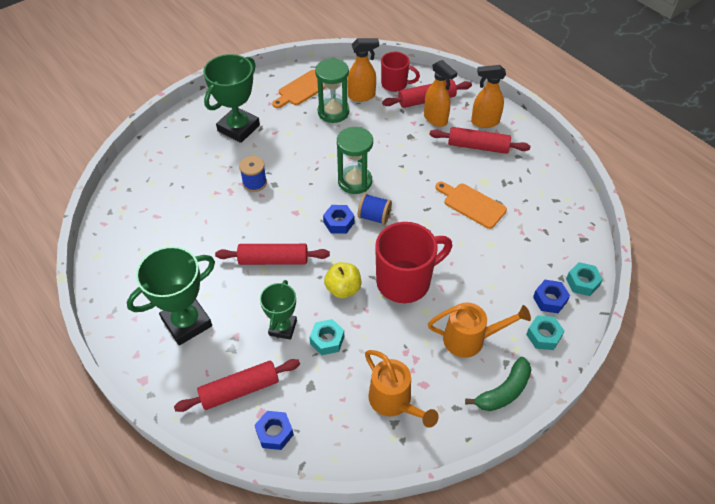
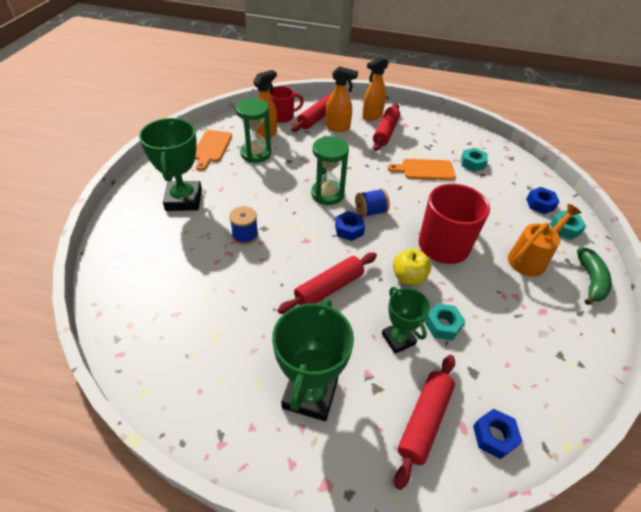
camera: 40 degrees left, 5 degrees down
(394, 402) = (542, 339): orange watering can -> none
(478, 147) = (385, 132): red rolling pin -> red rolling pin turned 45 degrees counterclockwise
(582, 282) = (543, 183): turquoise nut -> turquoise nut (472, 163)

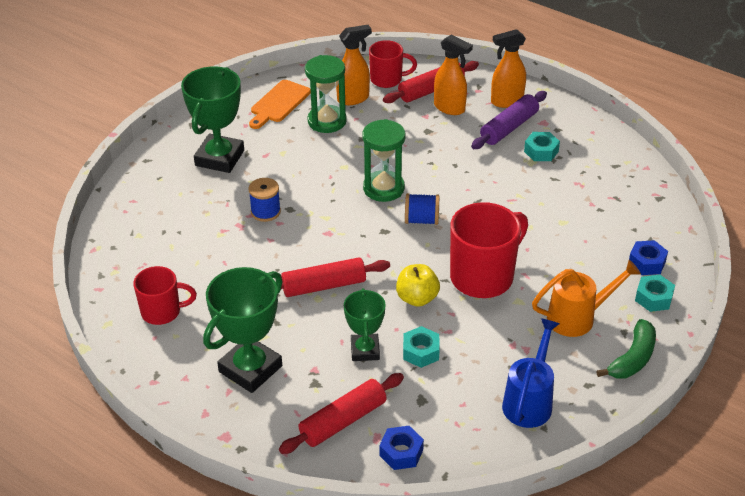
camera: 25 degrees right, 5 degrees down
(196, 359) = (162, 312): none -> red mug
(349, 230) = (383, 233): blue nut -> none
(385, 132) = (509, 128): red rolling pin -> purple rolling pin
(425, 170) = (526, 187): orange cutting board -> none
(472, 163) = (597, 193): turquoise nut -> turquoise nut (541, 151)
(552, 343) = (529, 401): none -> blue watering can

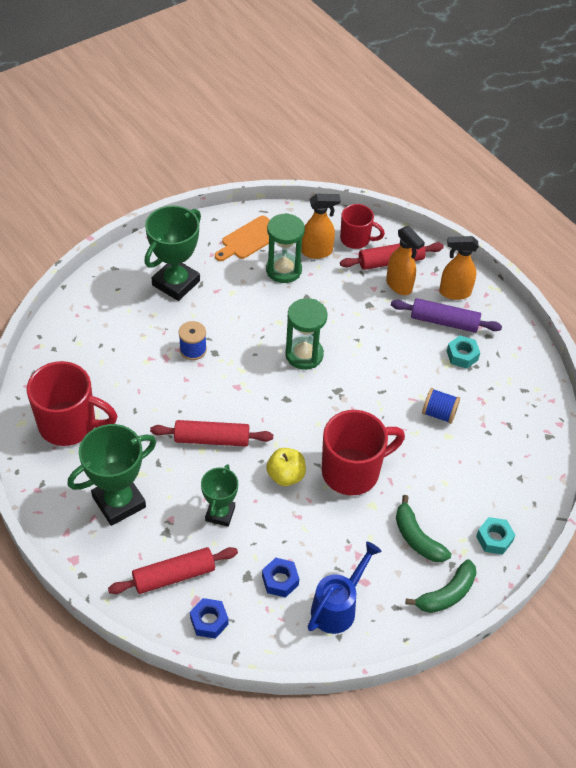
camera: 15 degrees right, 10 degrees up
(162, 312) = (69, 425): red mug -> red mug, size x1.67
(421, 220) = (323, 397): blue spool -> blue spool (439, 413)
(421, 352) = (266, 530): turquoise nut -> none
(509, 128) = (444, 322): purple rolling pin -> purple rolling pin turned 45 degrees clockwise
(578, 318) = (417, 538): orange watering can -> green banana
(646, 263) = (505, 501): blue nut -> blue nut (280, 580)

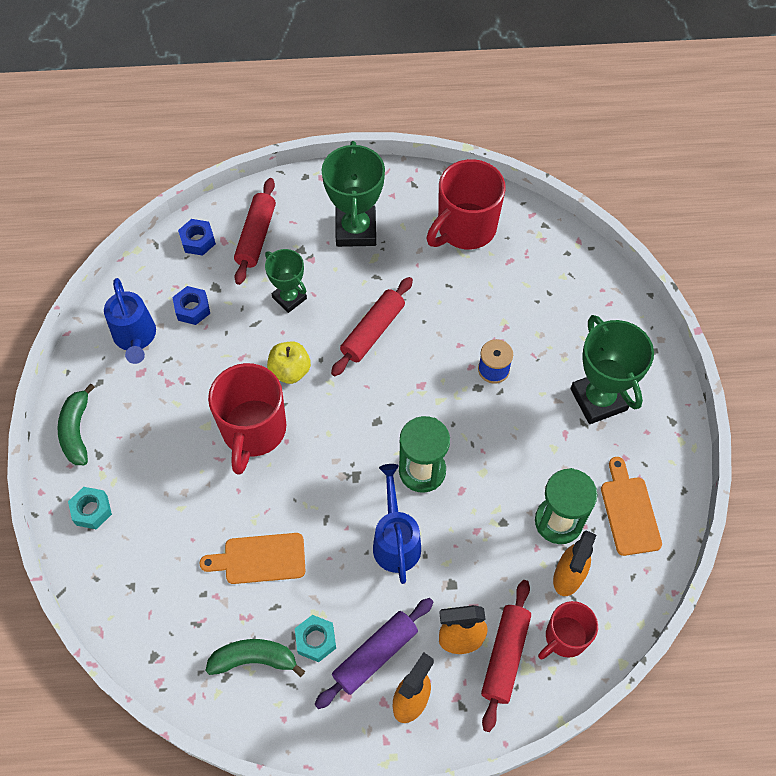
camera: 125 degrees right, 10 degrees up
(364, 346) = (395, 540): none -> blue watering can
(417, 538) = (145, 442): green banana -> green banana (254, 659)
(439, 413) = (260, 559): blue spool -> orange cutting board

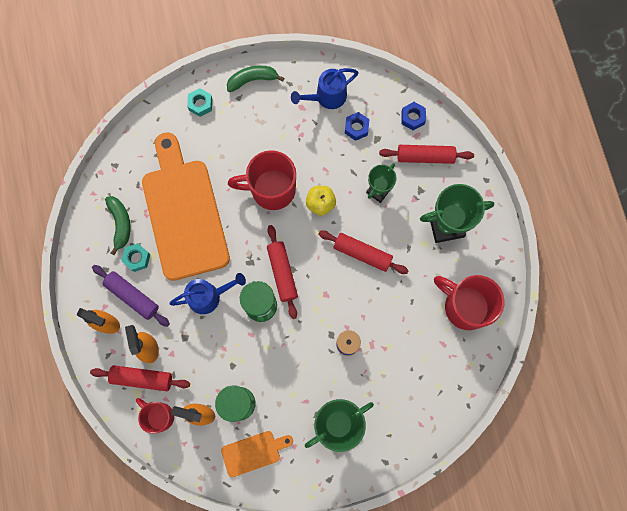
camera: 80 degrees right, 15 degrees up
(260, 559) = (184, 213): orange cutting board -> orange cutting board, size x2.24
(380, 435) = (282, 273): none -> red rolling pin

